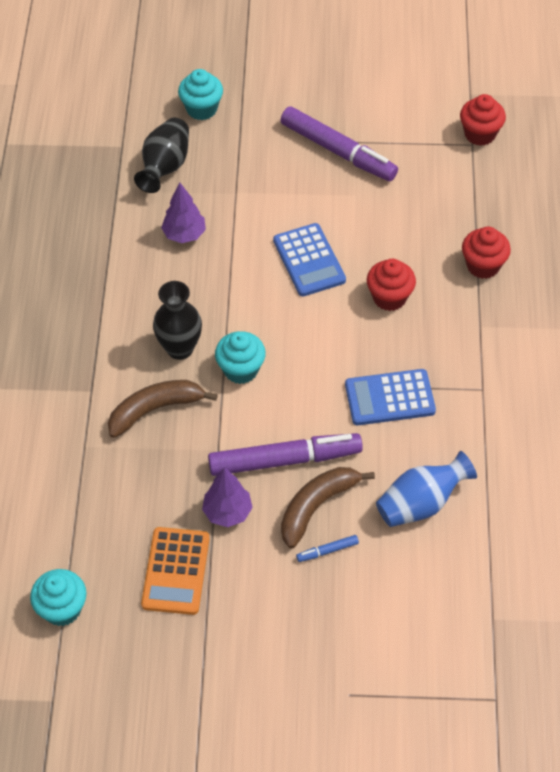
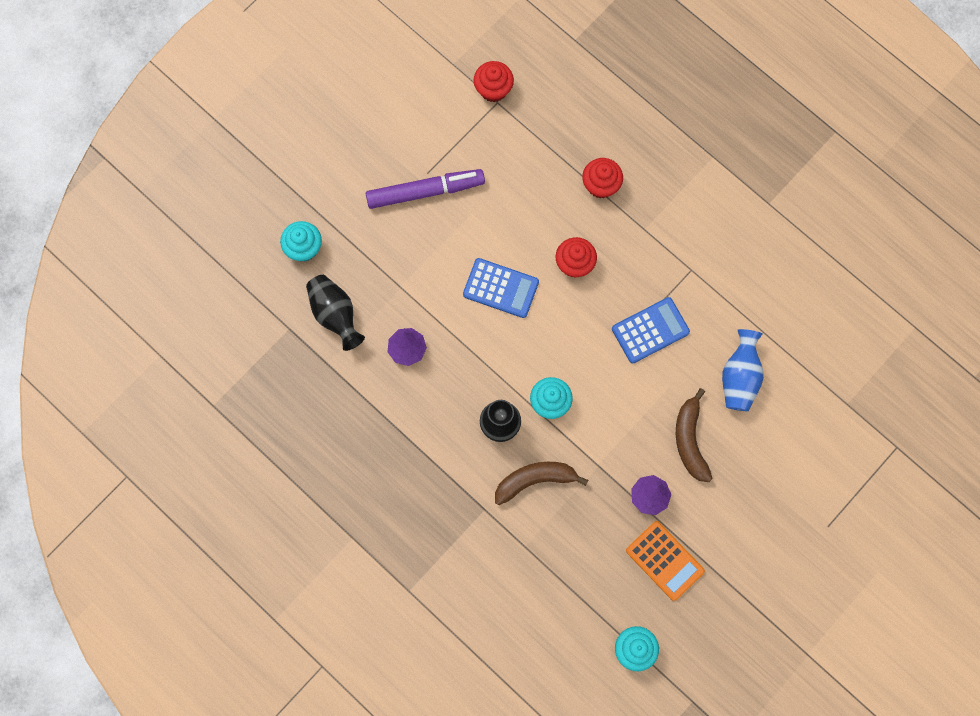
camera: 50 degrees left, 20 degrees up
(155, 410) = (535, 480): brown banana -> brown banana turned 60 degrees clockwise
(285, 460) = (641, 432): purple marker -> none
(327, 551) = (725, 459): blue marker -> none
(389, 398) = (650, 330): blue calculator -> blue calculator turned 150 degrees counterclockwise

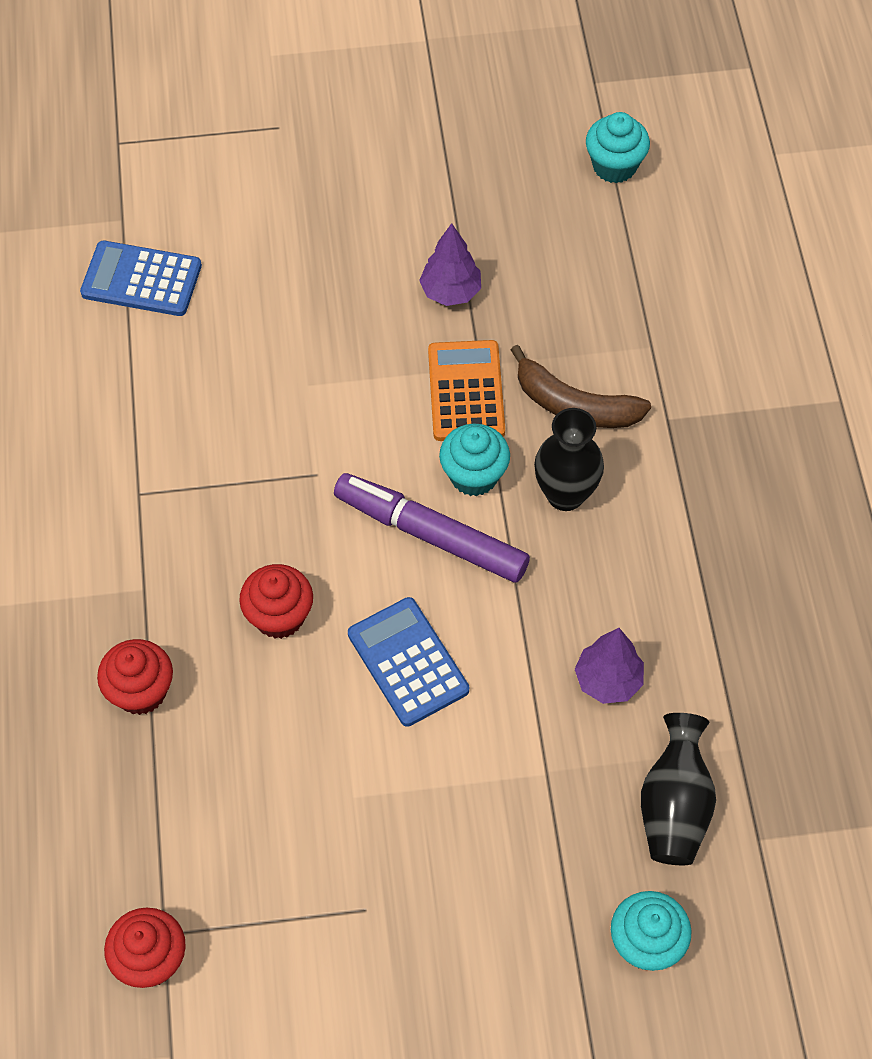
camera: 140 degrees left, 15 degrees down
(425, 192) = (393, 883): purple marker -> purple marker (431, 534)
(650, 330) = (264, 463): blue calculator -> blue calculator (141, 280)
(665, 560) = (496, 220): orange calculator -> orange calculator (466, 391)
(690, 440) = (342, 313): brown banana -> none
(739, 377) = (212, 334): blue vase -> none

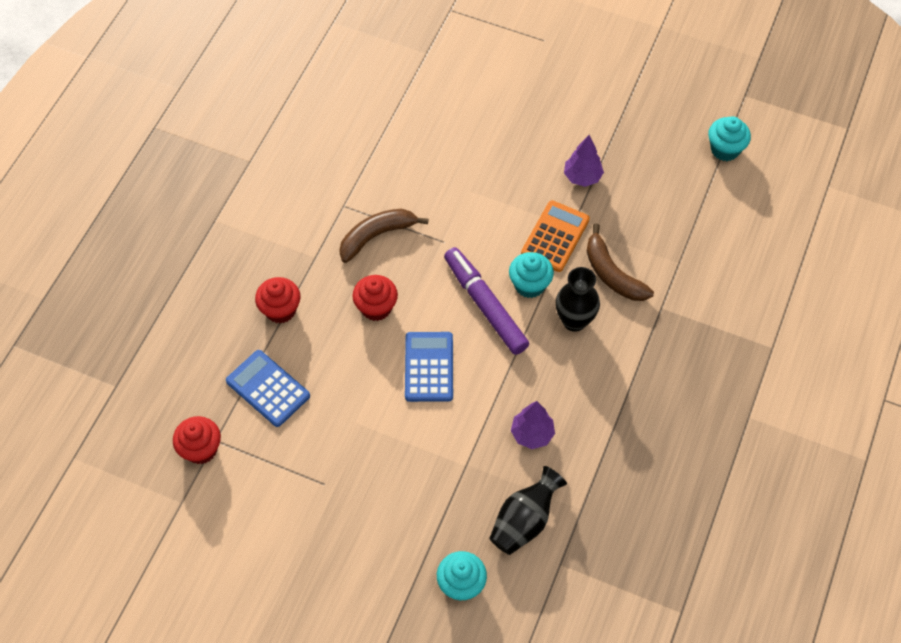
camera: 30 degrees right, 0 degrees up
(141, 280) = (416, 91): blue calculator -> blue calculator (268, 389)
(215, 514) = (376, 236): none -> brown banana

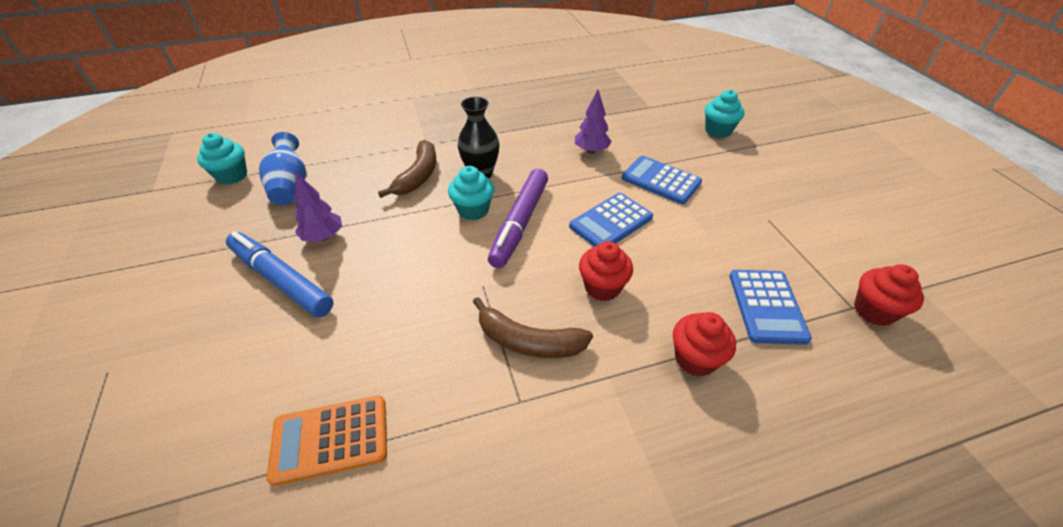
camera: 130 degrees left, 15 degrees down
(440, 451) = (660, 180): none -> blue calculator
(524, 521) = (647, 128): black vase -> none
(554, 138) = (281, 280): none -> blue marker
(555, 236) = (409, 220): orange calculator -> orange calculator (330, 439)
(673, 181) = (290, 186): none -> blue vase

